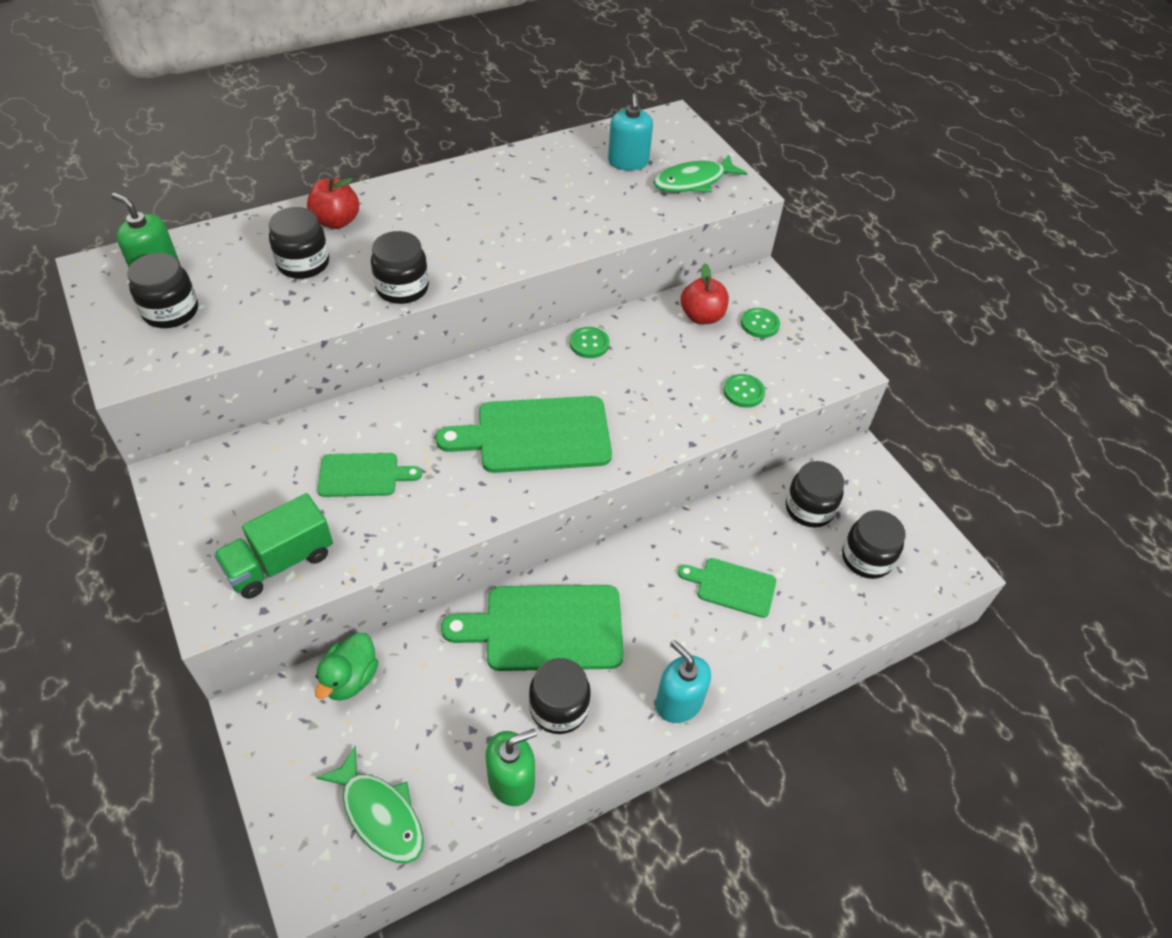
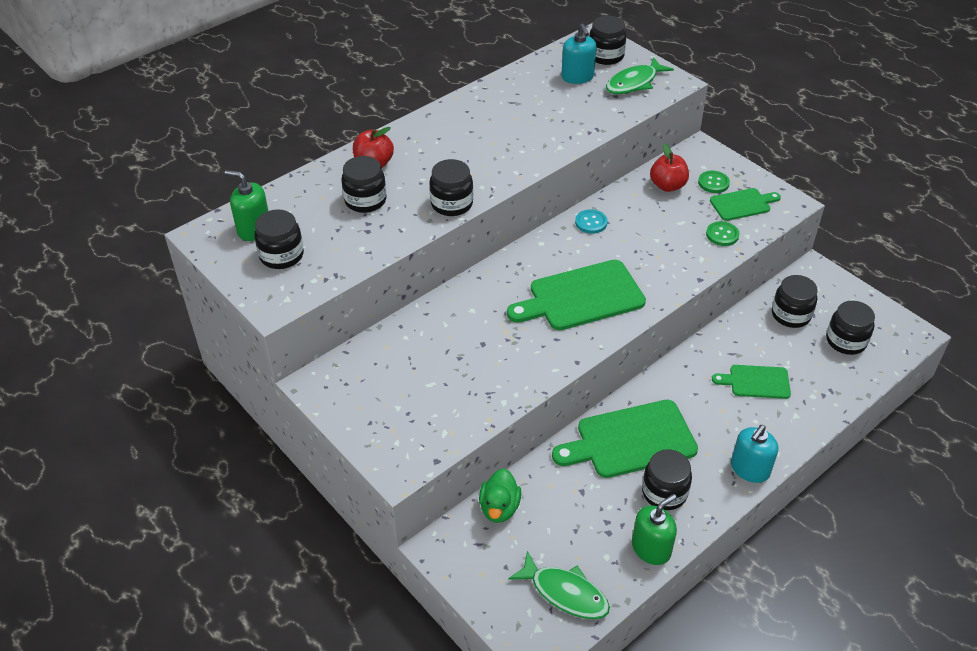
camera: 10 degrees left, 5 degrees down
(280, 562) = (432, 425): green truck -> none
(363, 475) = (464, 352): green cutting board -> green cutting board (742, 204)
(589, 344) = (591, 222): green button -> turquoise button
(674, 143) = (606, 56): none -> black jar
(678, 702) = (750, 469): turquoise soap dispenser -> turquoise soap dispenser turned 90 degrees counterclockwise

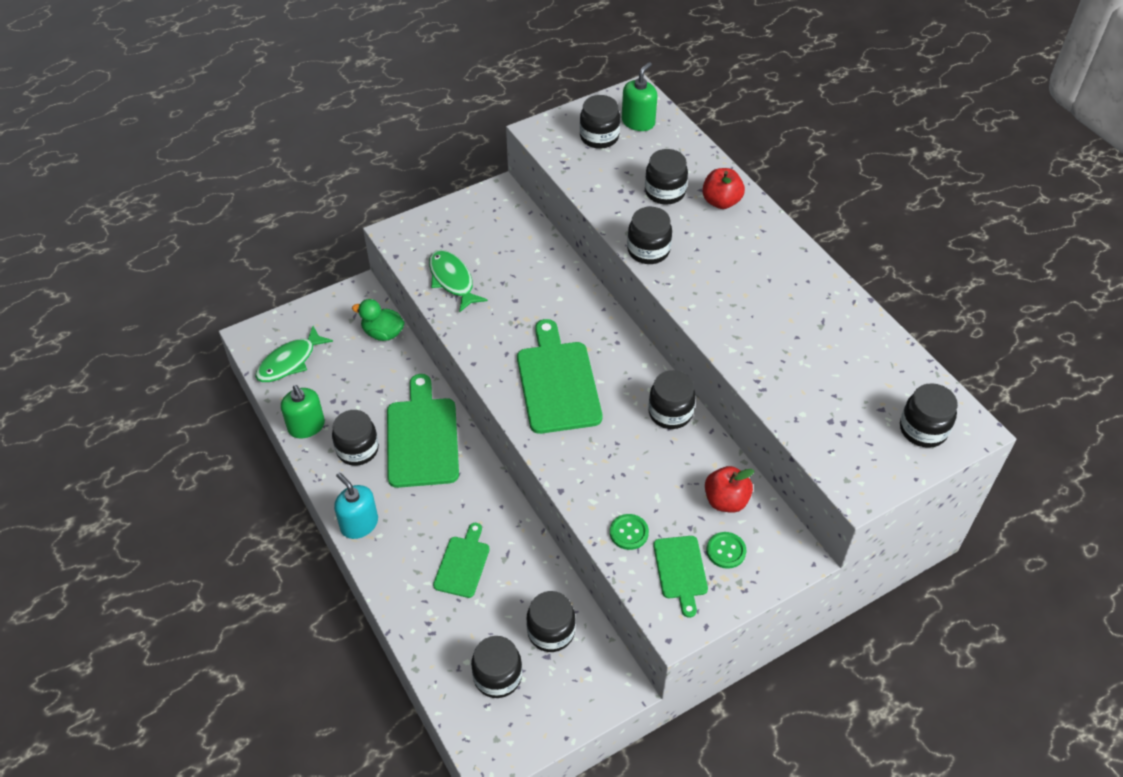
camera: 100 degrees right, 5 degrees up
(577, 77) = (874, 391): turquoise soap dispenser -> none
(591, 222) = (670, 413): turquoise button -> black jar
(634, 83) = (858, 446): green fish -> green fish (452, 280)

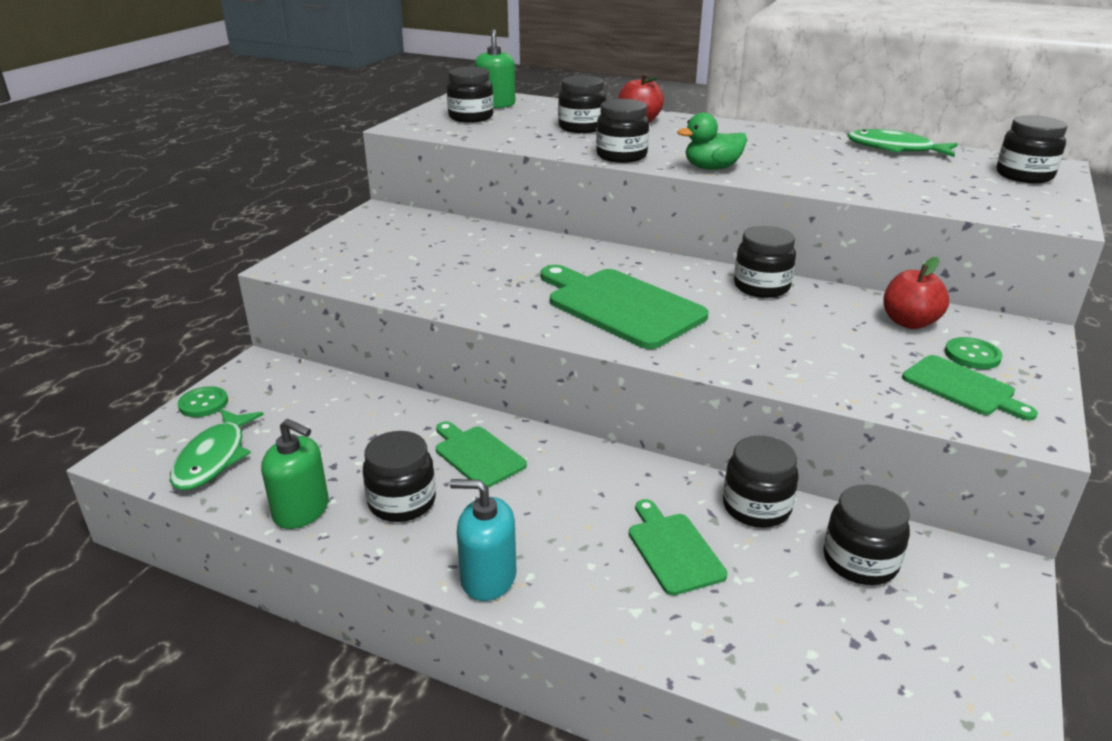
camera: 35 degrees left, 20 degrees down
(383, 333) = (324, 388): green duck -> green duck (712, 168)
(422, 437) = (477, 455): green cutting board -> green cutting board, size x0.56
(452, 280) = (400, 277): green fish -> green fish (895, 149)
(497, 676) = (869, 646): black jar -> black jar (756, 507)
(629, 532) = (867, 382): green button -> green button (203, 403)

